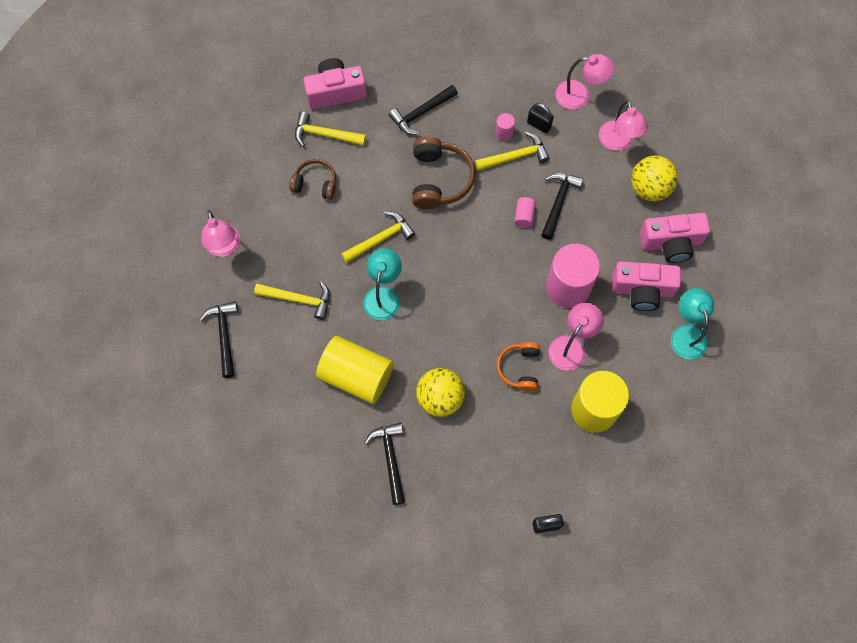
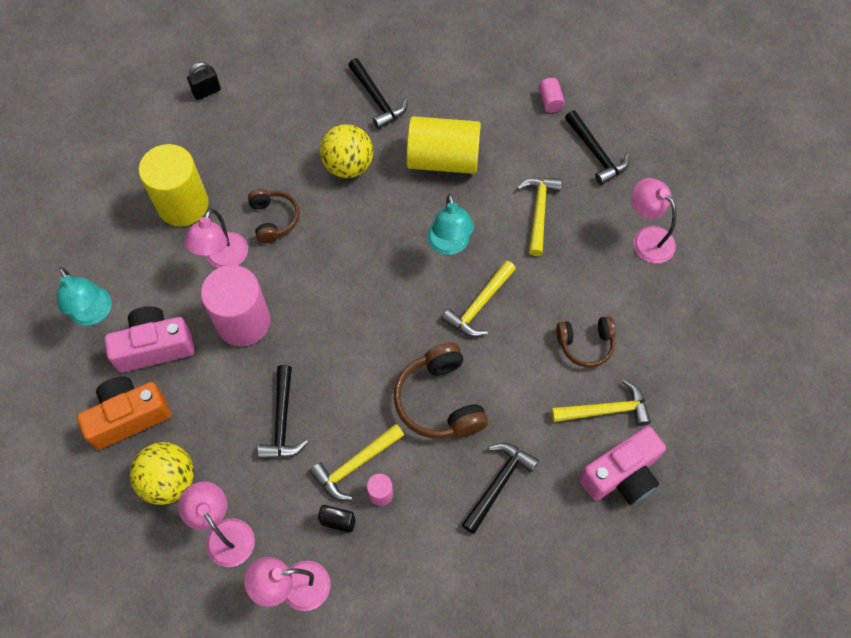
camera: 160 degrees right, 5 degrees down
(298, 299) = (538, 212): yellow hammer -> yellow hammer turned 105 degrees clockwise
(520, 368) = (273, 219): orange headphones -> brown headphones
(524, 216) = (320, 389): pink cylinder -> pink cylinder (550, 101)
(671, 243) = (129, 416): pink camera -> orange camera

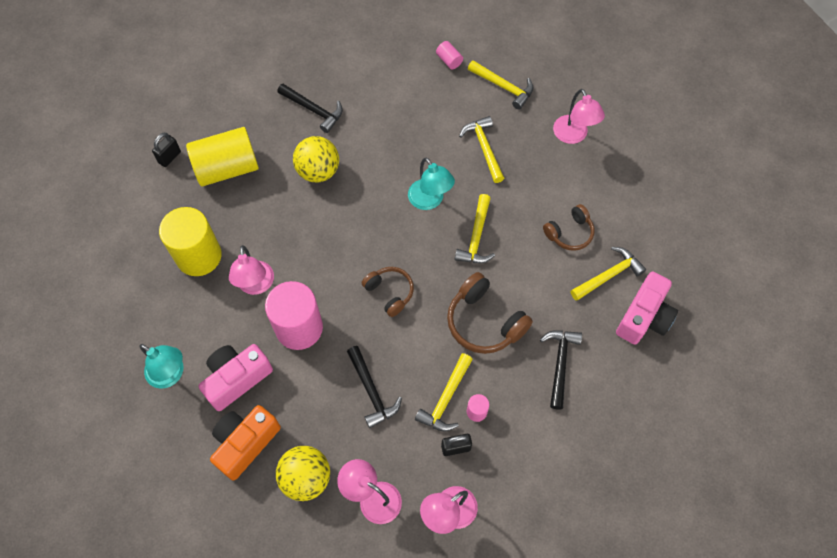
camera: 25 degrees left, 0 degrees up
(273, 219) = (280, 237): brown headphones -> brown headphones (389, 292)
(443, 159) = (390, 136): yellow cylinder -> yellow cylinder (227, 168)
(596, 153) = (503, 87): black hammer -> yellow hammer
(647, 238) = (573, 136): pink lamp -> pink lamp turned 135 degrees counterclockwise

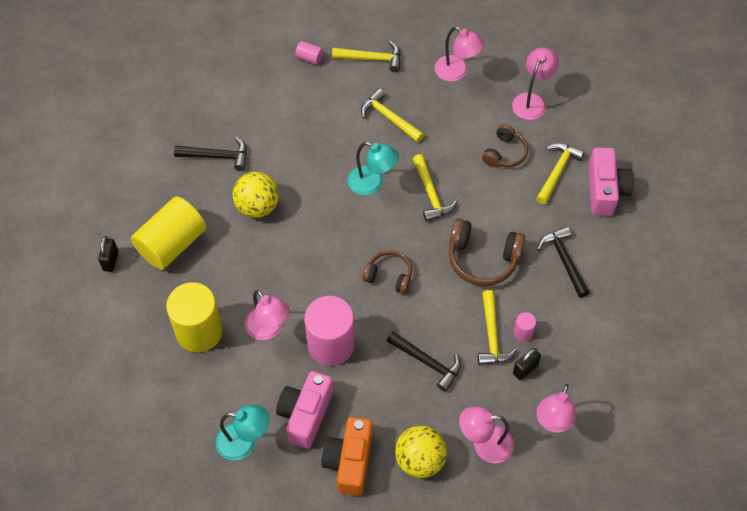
camera: 30 degrees left, 5 degrees down
(627, 196) = (532, 101): none -> pink lamp

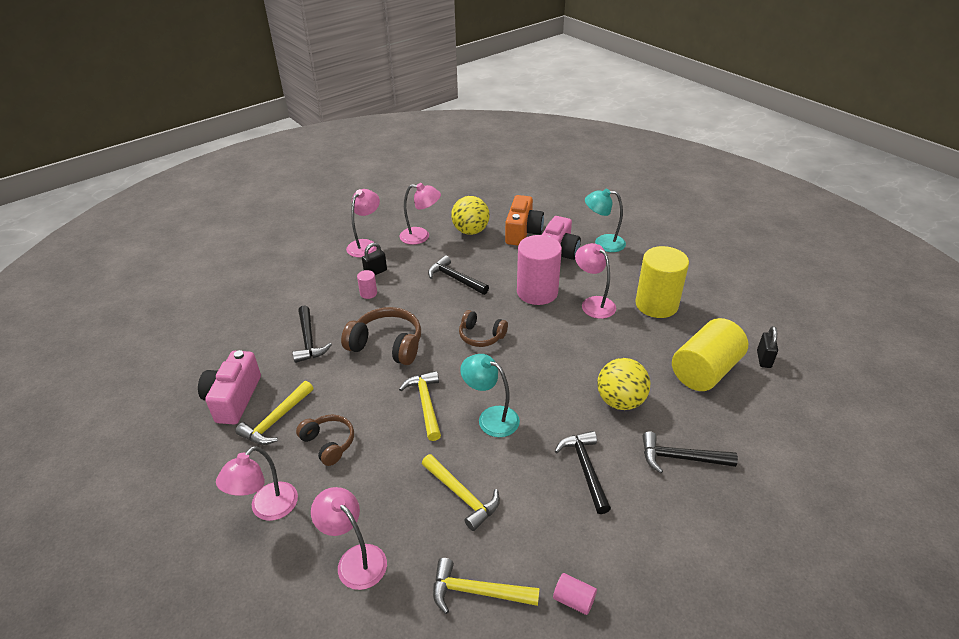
camera: 175 degrees left, 20 degrees down
(294, 143) = (585, 469): none -> black hammer
(492, 335) = (396, 292): yellow hammer -> none
(504, 153) = (328, 443): brown headphones -> brown headphones turned 105 degrees clockwise

